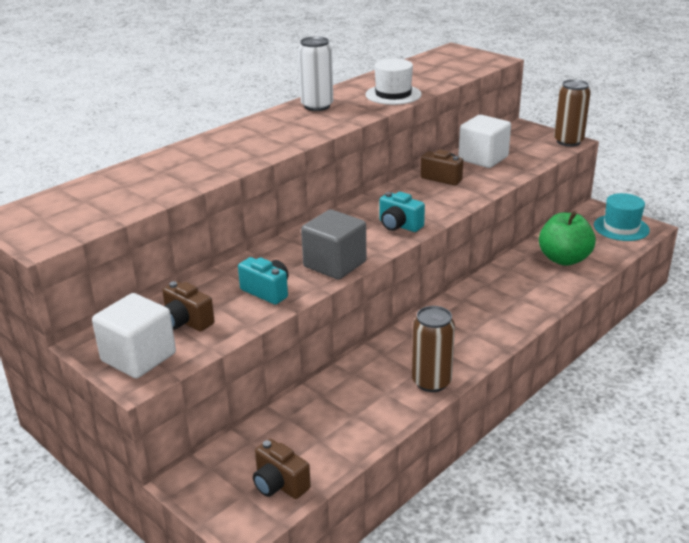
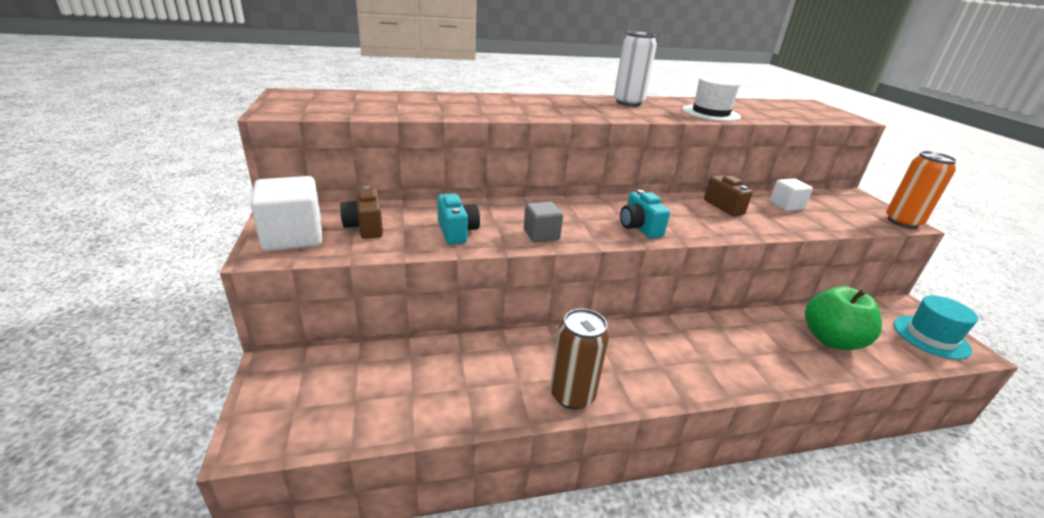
camera: 30 degrees right, 0 degrees up
(279, 484) = (330, 416): brown camera -> none
(335, 264) = (541, 235): grey cube -> grey cube, size x0.60
(483, 158) = (786, 205): white cube -> white cube, size x0.60
(568, 141) = (902, 222): brown can -> orange can

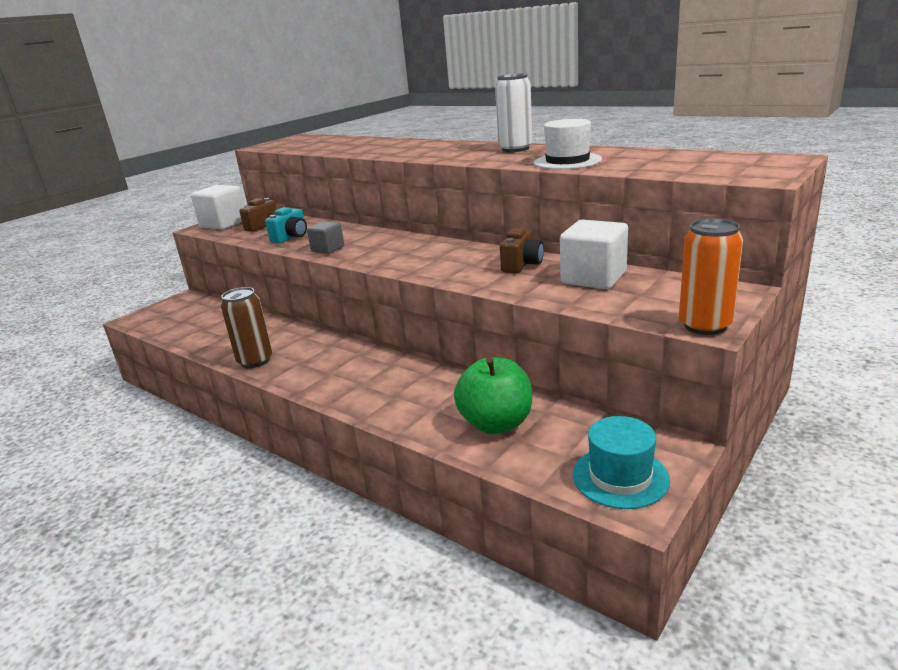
camera: 55 degrees right, 5 degrees down
(639, 228) = (399, 260): turquoise camera -> none
(786, 205) = (593, 278): white cube -> white cube, size x1.67

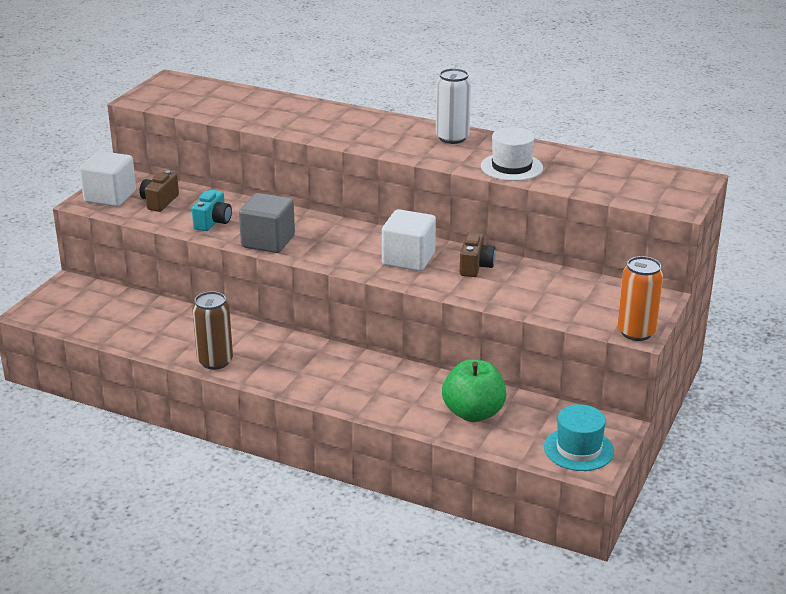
camera: 15 degrees left, 5 degrees up
(328, 249) = (268, 241): grey cube -> grey cube, size x1.67
(593, 278) = (543, 283): white cube -> white cube (408, 259)

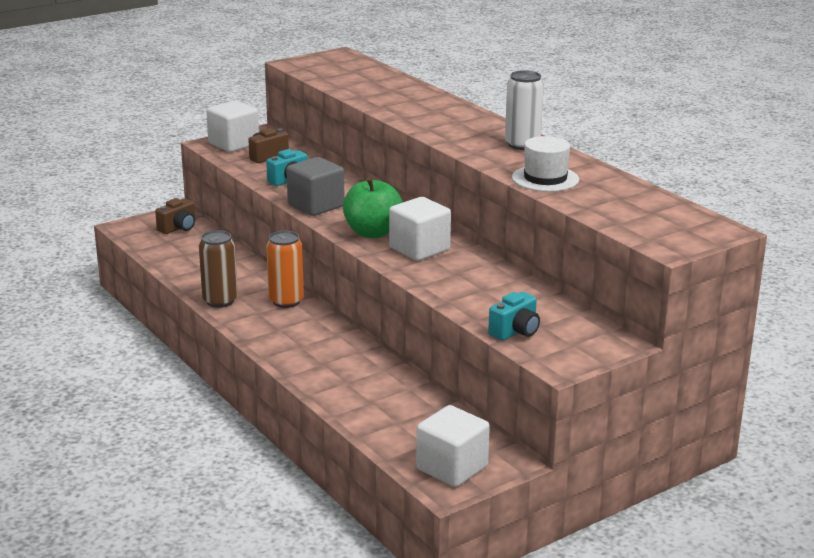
camera: 30 degrees right, 5 degrees down
(473, 413) = (389, 407): green apple -> green apple (372, 233)
(475, 267) = (473, 270): brown camera -> brown camera (178, 228)
(572, 313) = (515, 331): none -> turquoise camera
(578, 449) = (452, 468): turquoise hat -> white cube
(636, 332) = (558, 365): orange can -> orange can (286, 301)

